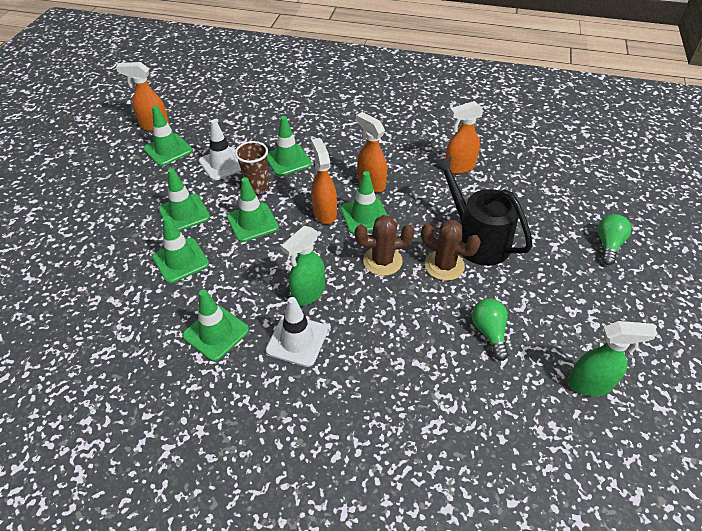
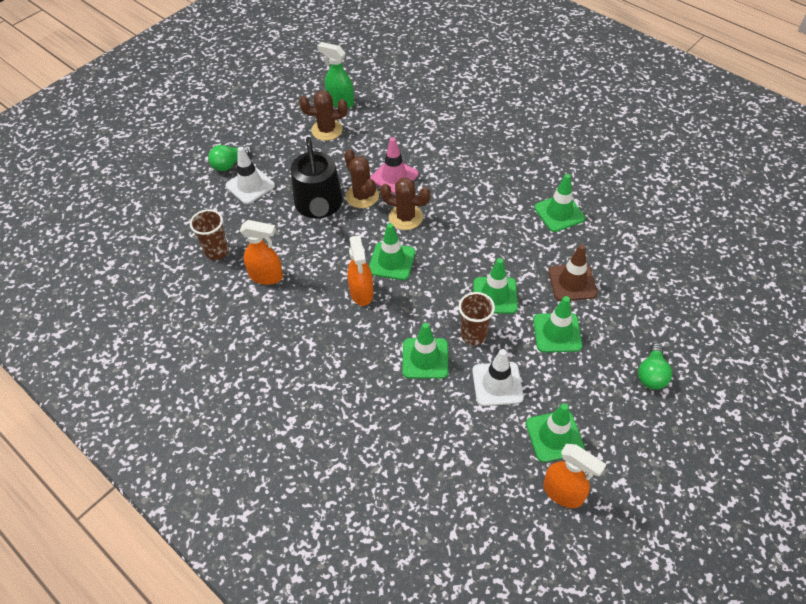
camera: 150 degrees left, 5 degrees up
(181, 260) = (572, 282): green traffic cone -> brown traffic cone
(297, 340) = (502, 187): white traffic cone -> white traffic cone (250, 186)
(308, 294) = (478, 215): green spray bottle -> none
(324, 212) = (424, 279): orange spray bottle -> none
(430, 302) = (394, 176): none -> pink traffic cone
(489, 332) = (372, 145): green light bulb -> green light bulb (651, 374)
(519, 169) = (217, 252): none -> brown cup
(560, 331) = (327, 130): none -> brown cactus

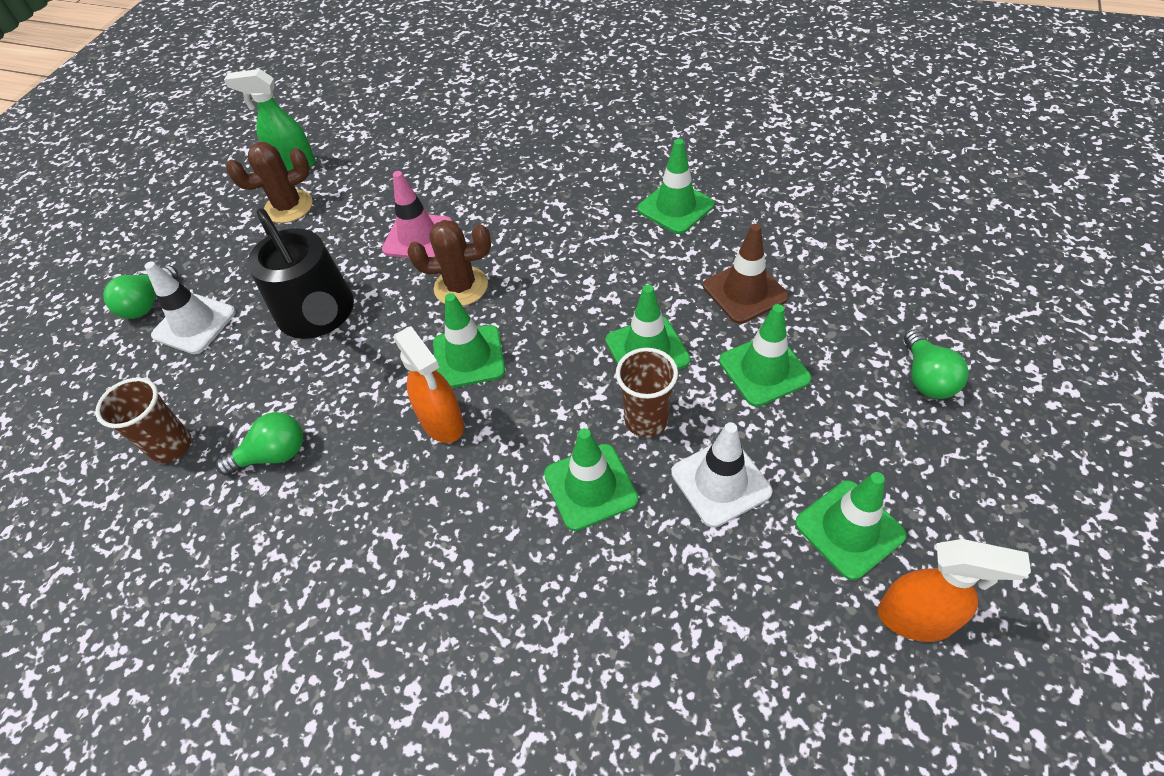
camera: 20 degrees left, 0 degrees up
(267, 276) = (273, 455): orange spray bottle -> green light bulb
(362, 196) = (381, 279): brown cactus -> none

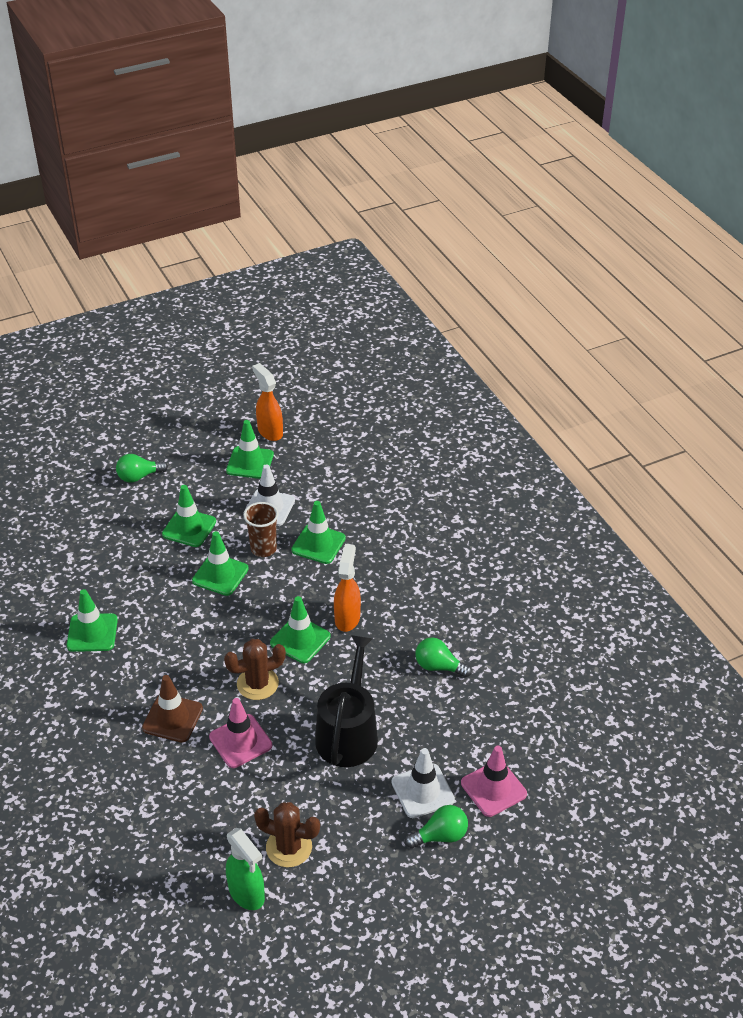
camera: 140 degrees left, 10 degrees down
(115, 378) = (493, 788): none -> pink traffic cone
(171, 446) = (486, 713): brown cup -> none
(461, 287) = (257, 684): brown cactus -> brown cactus turned 60 degrees counterclockwise
(744, 292) = (140, 563): brown traffic cone -> brown traffic cone (172, 718)
(926, 378) = (139, 476): green light bulb -> green light bulb turned 150 degrees counterclockwise

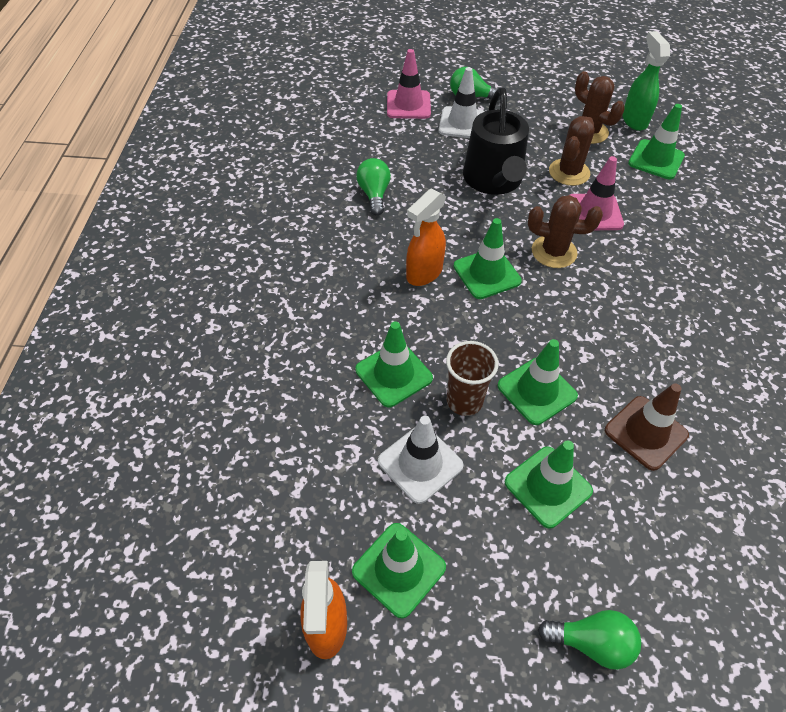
camera: 150 degrees left, 10 degrees up
(92, 633) = (724, 387): green traffic cone -> green traffic cone (656, 160)
(172, 718) = (653, 257): brown traffic cone -> brown traffic cone (645, 433)
(284, 778) = (569, 172): none -> brown cactus
(348, 733) = (494, 180): black watering can -> black watering can turned 45 degrees counterclockwise
(438, 666) = (374, 194): green light bulb -> green light bulb turned 150 degrees counterclockwise

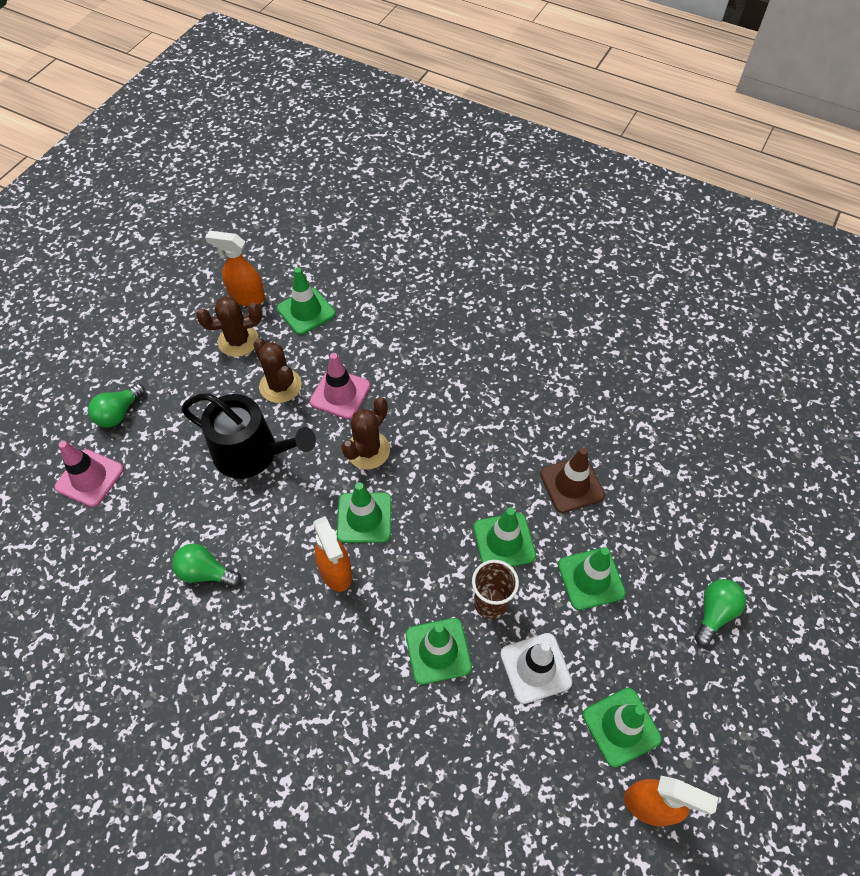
camera: 65 degrees left, 5 degrees up
(462, 123) = (154, 440): white traffic cone -> none
(634, 120) = (246, 297): green spray bottle -> orange spray bottle

